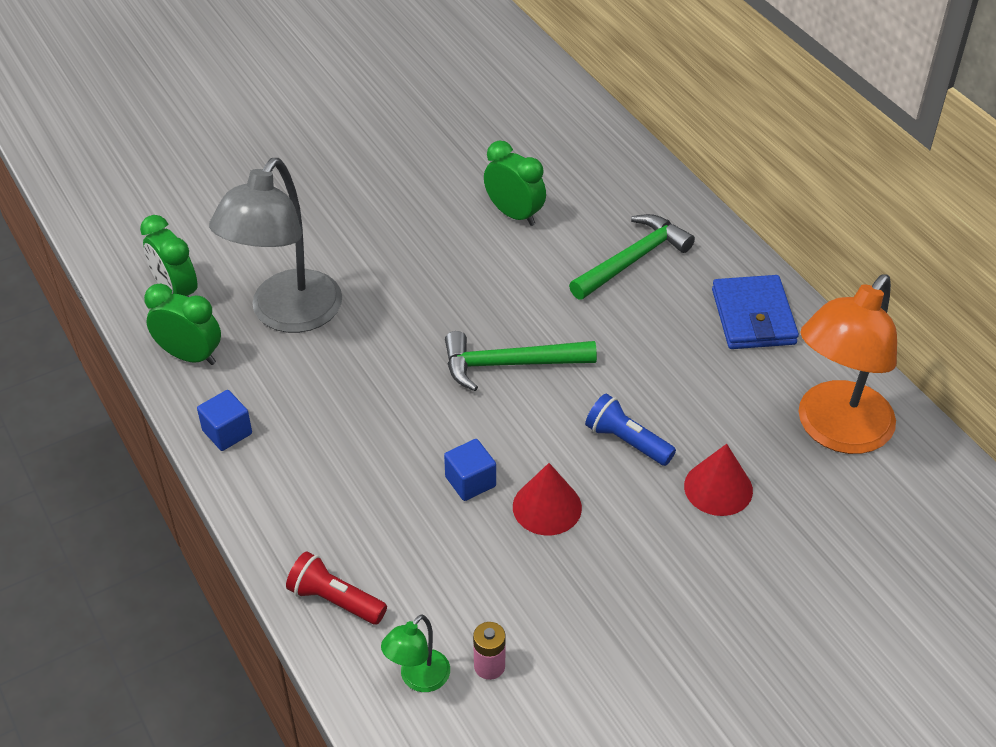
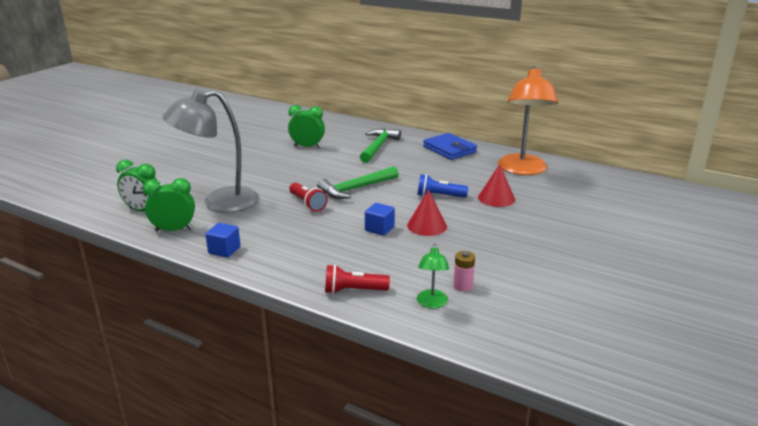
camera: 30 degrees left, 20 degrees down
(287, 315) = (219, 202): grey lamp -> grey lamp turned 75 degrees clockwise
(409, 372) = (307, 203): none -> red flashlight

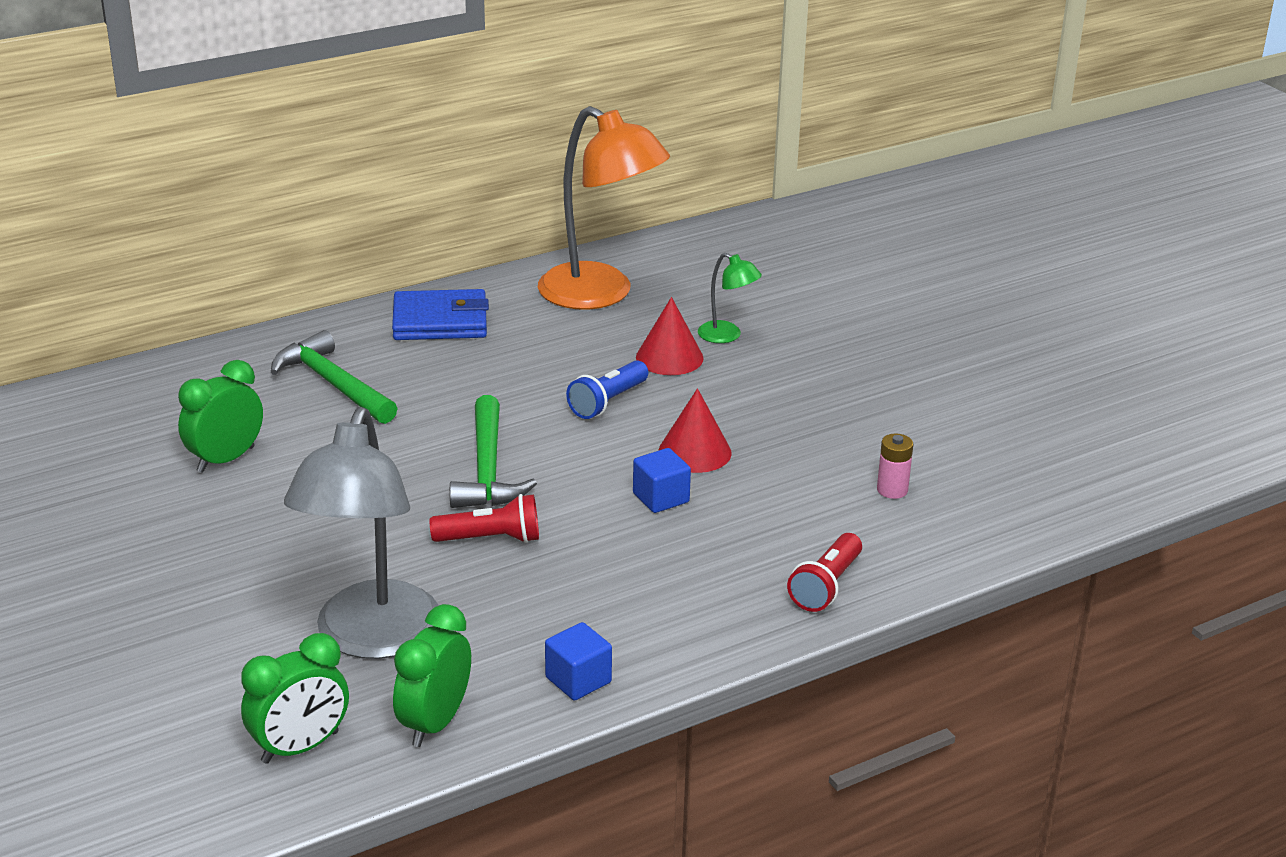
camera: 60 degrees left, 5 degrees up
(432, 303) = (914, 532): green lamp -> green lamp (727, 336)

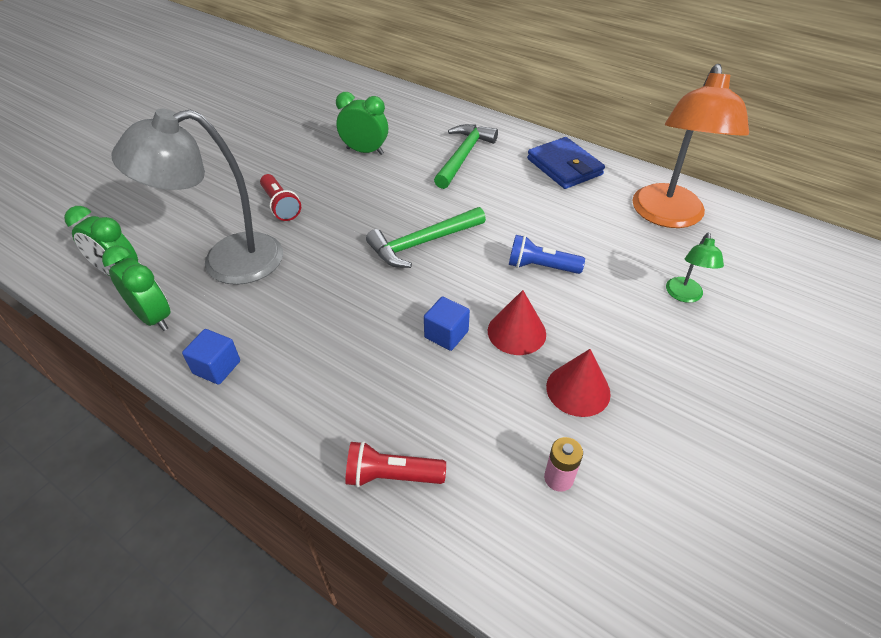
camera: 65 degrees right, 15 degrees up
(434, 723) = (153, 317): green clock -> green clock turned 45 degrees clockwise
(491, 539) = (349, 272): red flashlight -> red flashlight (280, 206)
(669, 357) = (624, 276): red cone -> red cone (578, 389)

